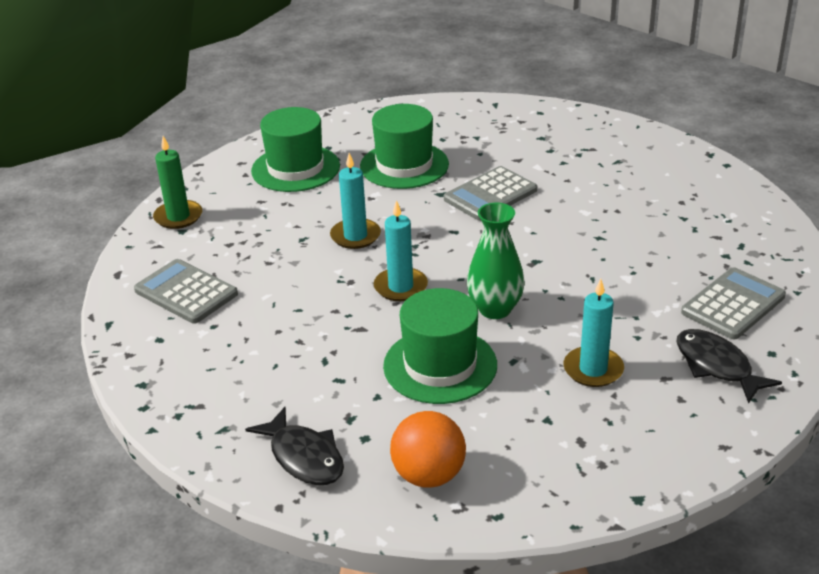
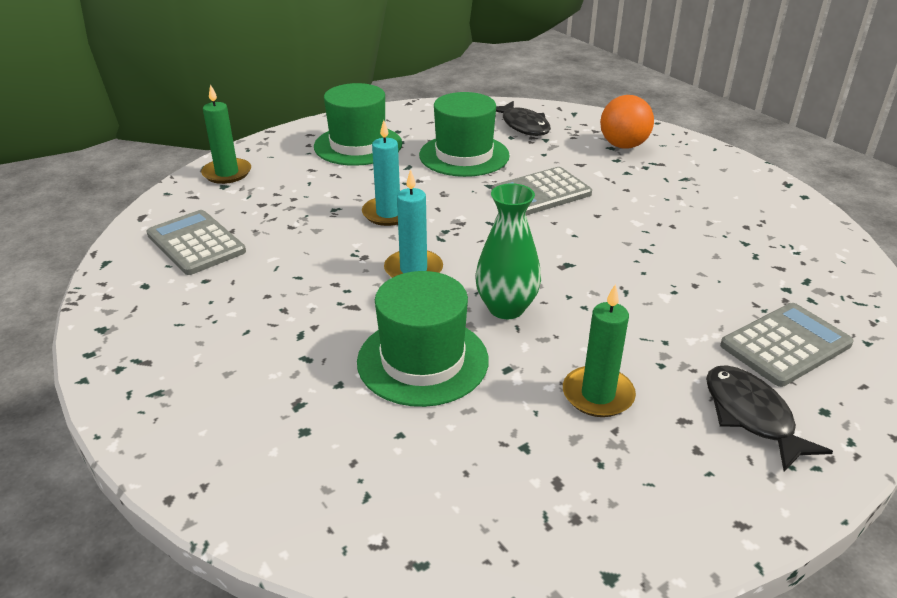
camera: 10 degrees right, 0 degrees up
(304, 457) = (226, 442): black fish -> black fish (523, 126)
(429, 475) = (358, 492): orange ball -> orange ball (623, 145)
(593, 369) = (598, 395): turquoise candle -> green candle

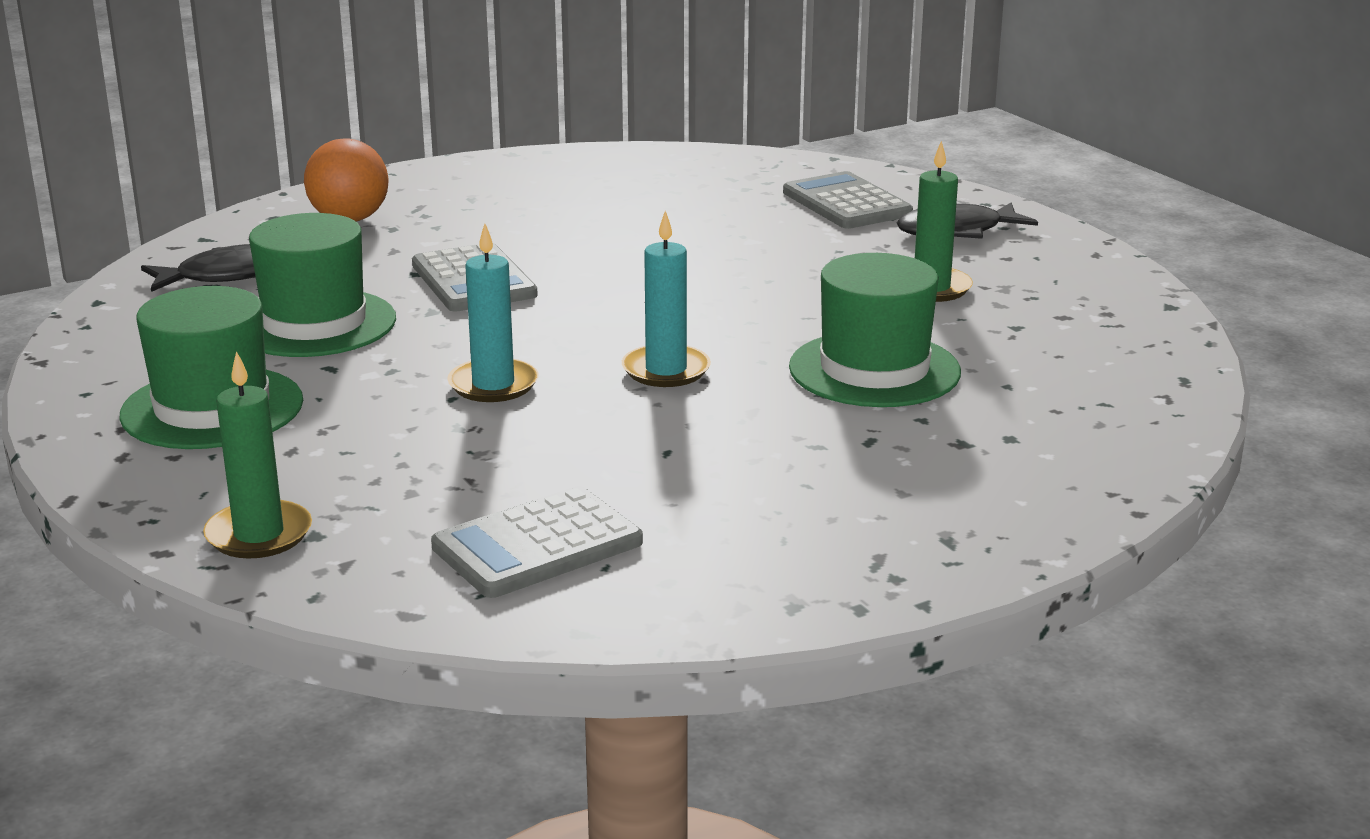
camera: 85 degrees left, 10 degrees down
(506, 308) = (767, 320): green vase -> none

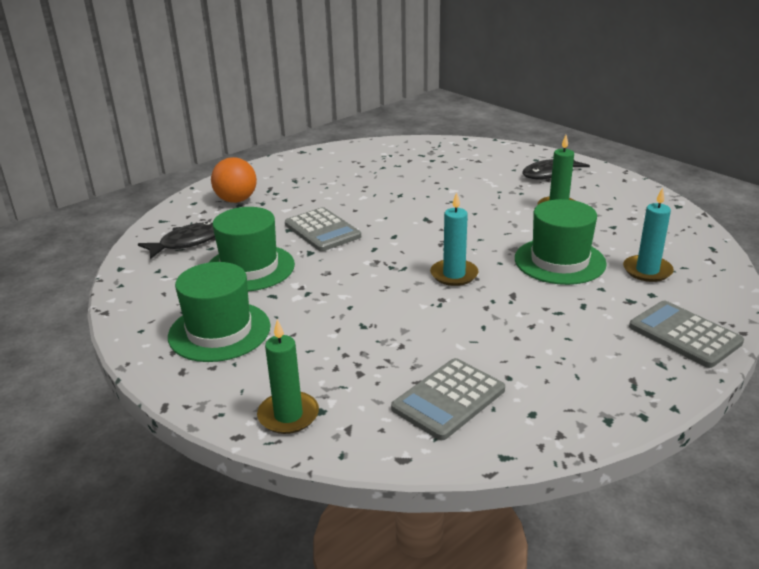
camera: 10 degrees left, 5 degrees up
(493, 385) = (368, 295): turquoise candle -> turquoise candle (647, 271)
(846, 203) = (487, 163): grey calculator -> grey calculator (684, 335)

